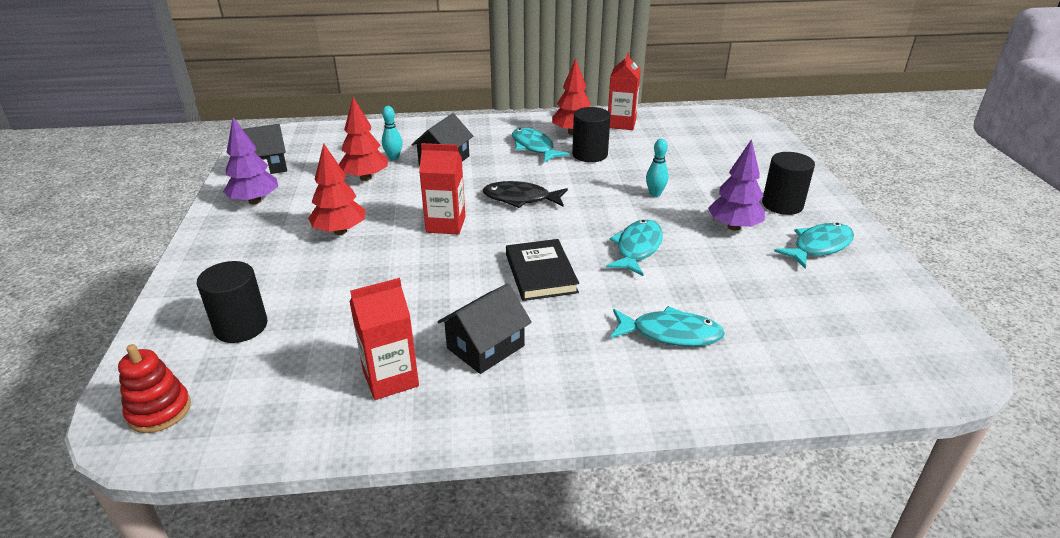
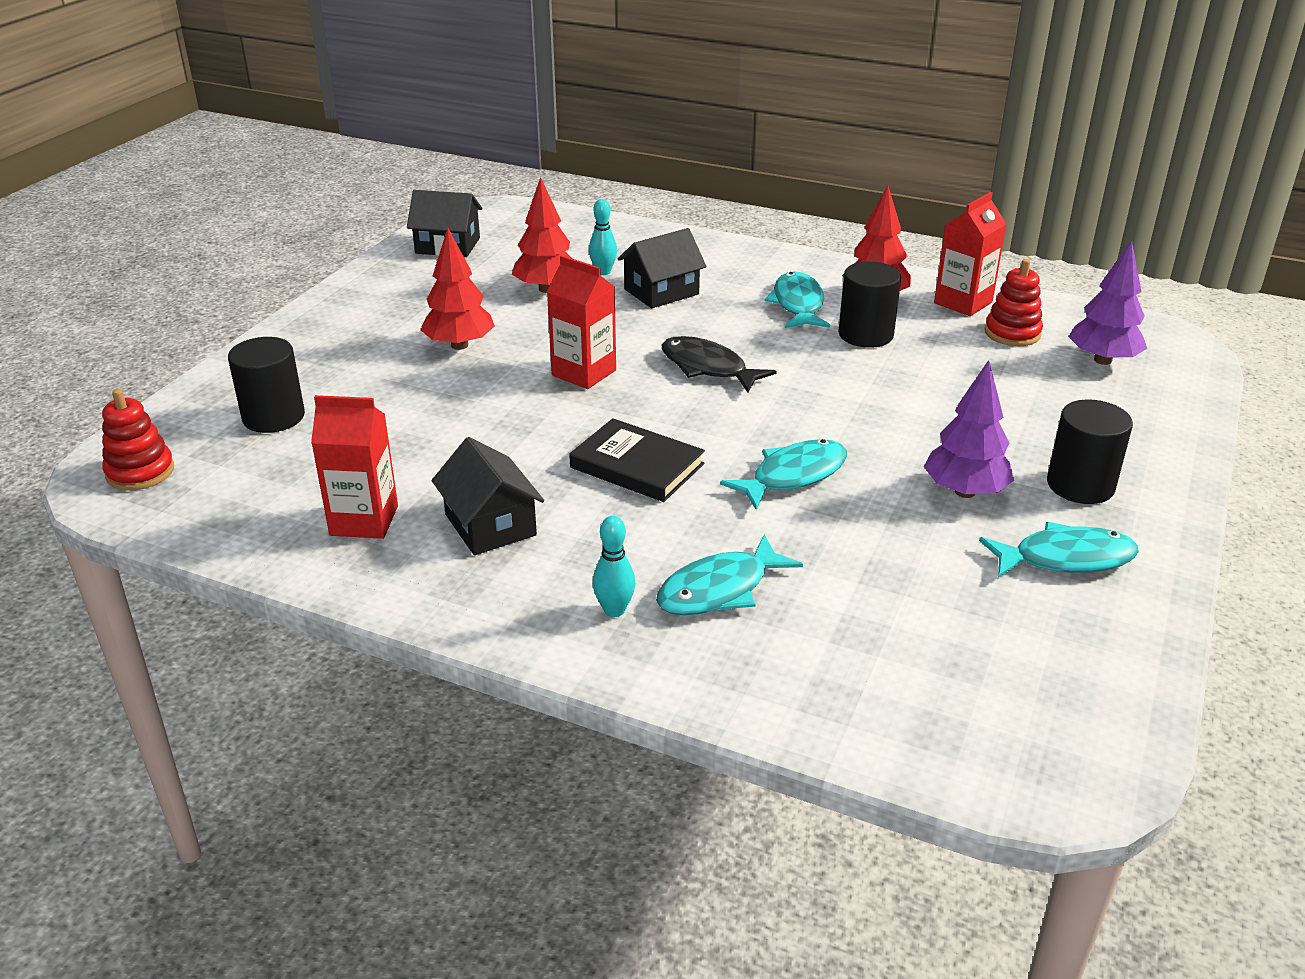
camera: 30 degrees right, 0 degrees up
(255, 201) = (402, 284): purple tree -> purple tree (1102, 360)
(485, 347) = (490, 525): black house -> black house turned 75 degrees clockwise
(540, 273) = (637, 466): black book -> black book turned 75 degrees counterclockwise
(655, 194) = (899, 414): turquoise bowling pin -> turquoise bowling pin (614, 610)
(663, 133) = (1012, 333): none -> red stacking toy
(670, 334) = (719, 589): turquoise fish -> turquoise fish turned 105 degrees clockwise

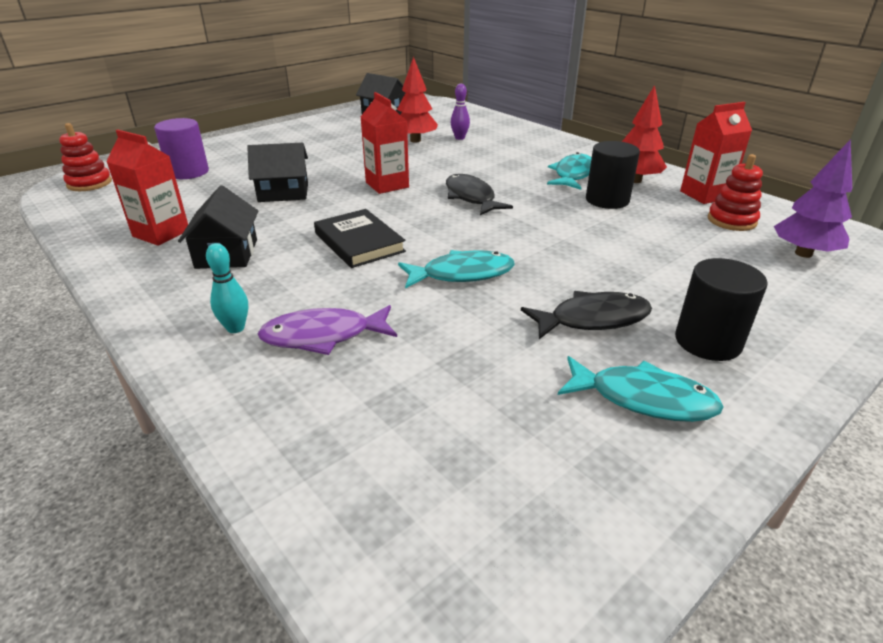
camera: 25 degrees right, 0 degrees up
(273, 417) = (188, 172): black cylinder -> purple cylinder
(459, 345) = (331, 158): red tree -> none
(603, 272) = (459, 138): turquoise bowling pin -> purple bowling pin
(661, 292) = (485, 153): black house -> black house (283, 192)
(719, 589) = (323, 336): turquoise fish -> purple fish
(965, 492) = (593, 319): purple tree -> black fish

